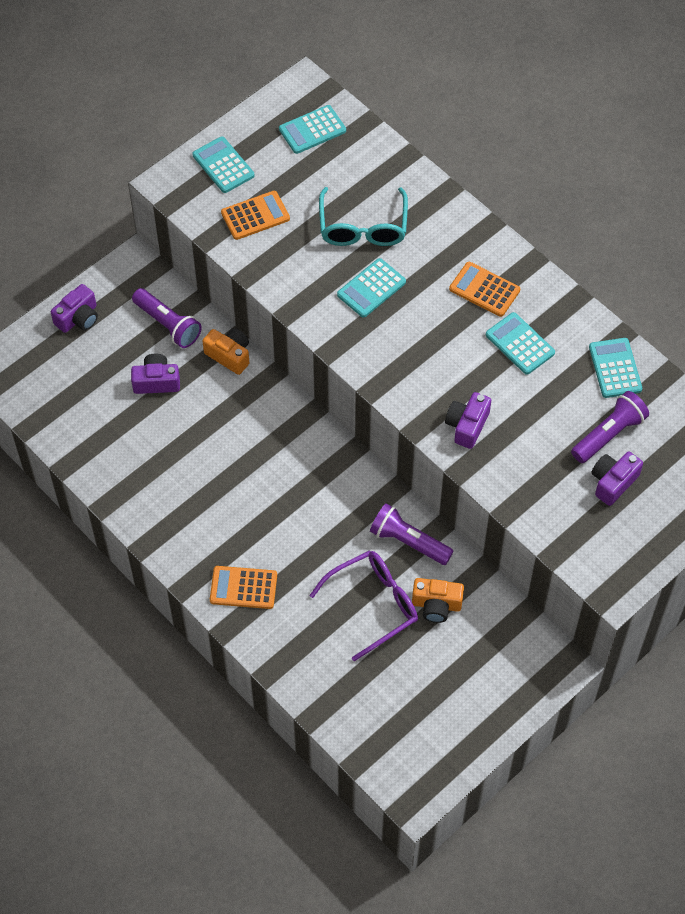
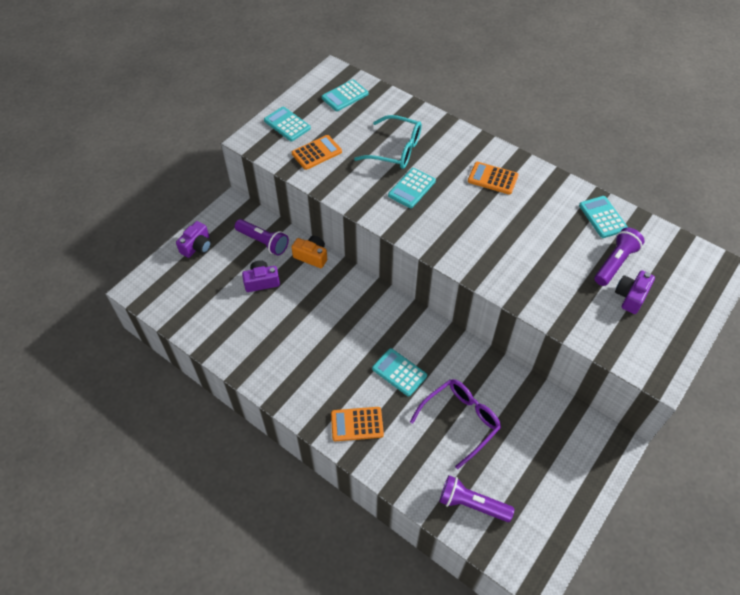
camera: 10 degrees left, 5 degrees down
(363, 226) = (395, 150): turquoise glasses -> turquoise glasses turned 60 degrees counterclockwise
(408, 542) = (474, 368): purple flashlight -> purple flashlight (471, 504)
(436, 605) = (508, 413): orange camera -> none
(467, 425) = (509, 272): purple camera -> none
(520, 344) = (529, 210): turquoise calculator -> turquoise calculator (399, 372)

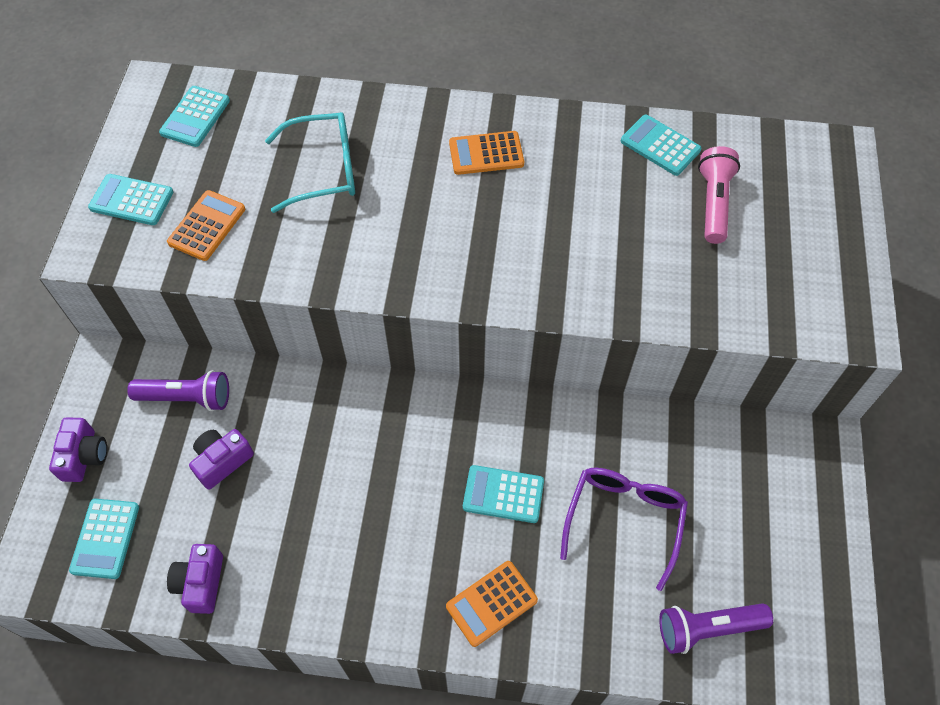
camera: 30 degrees left, 5 degrees up
(311, 256) = (274, 384): orange camera -> none
(412, 188) = (383, 219): turquoise calculator -> turquoise calculator (105, 538)
(615, 262) = (713, 203): purple flashlight -> pink flashlight
(631, 296) = (760, 241): purple camera -> purple camera (201, 583)

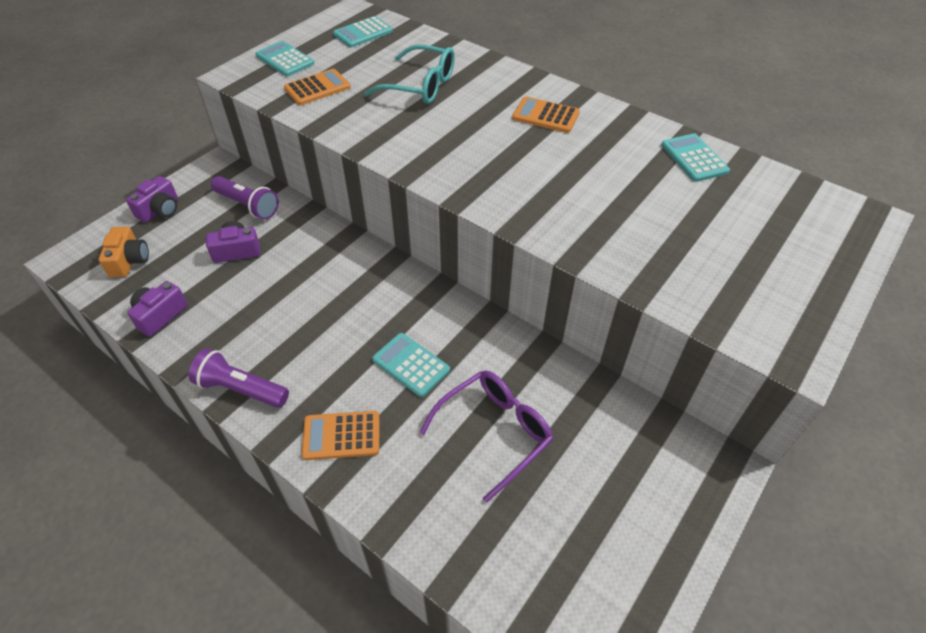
camera: 30 degrees right, 10 degrees down
(105, 538) = (129, 261): turquoise calculator -> orange camera
(707, 629) = (506, 557): purple flashlight -> purple flashlight (240, 389)
(713, 203) = (714, 210): pink flashlight -> none

